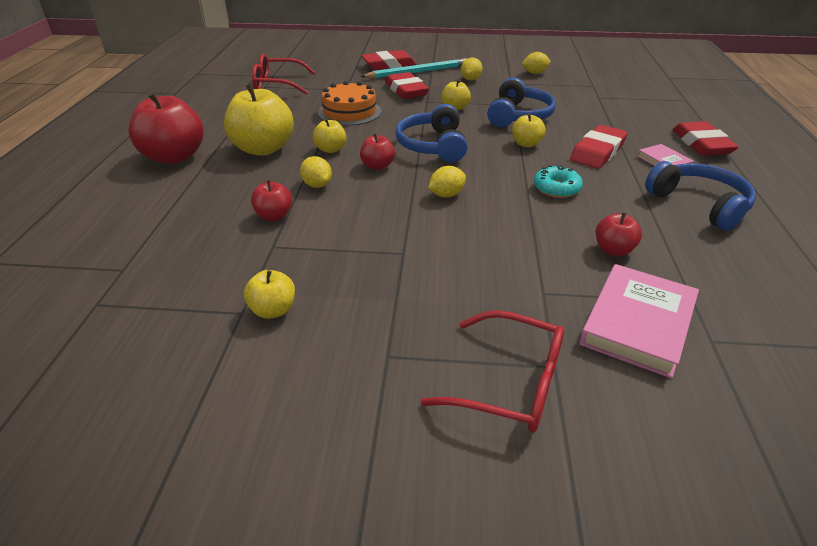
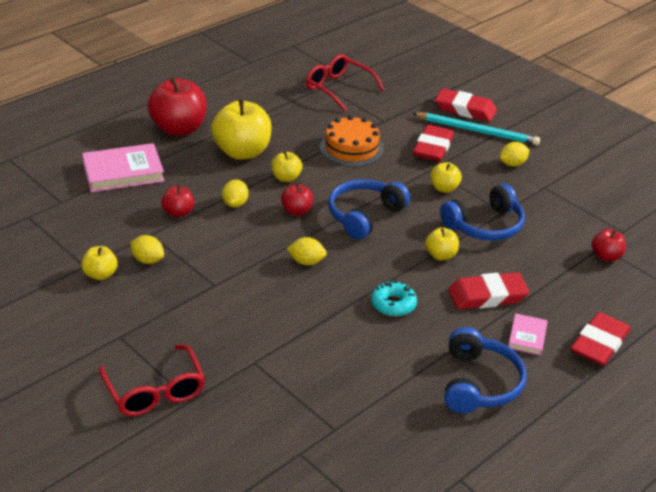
camera: 40 degrees right, 0 degrees up
(534, 73) = (590, 187): yellow lemon -> yellow lemon (147, 260)
(613, 250) = (347, 369): red apple -> red apple (606, 256)
(637, 323) = (275, 415): pink book -> pink book (123, 172)

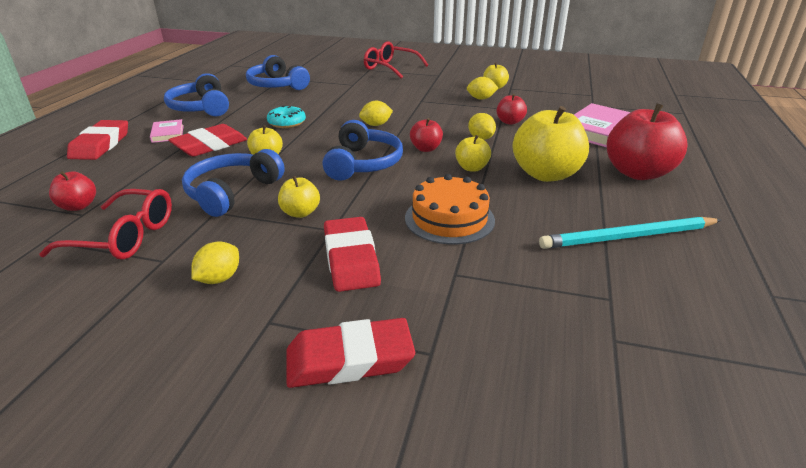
camera: 150 degrees right, 5 degrees down
(338, 88) = (587, 304): red glasses -> red glasses (124, 237)
(355, 407) = (277, 85): none -> blue headphones
(477, 131) = (301, 317): turquoise pencil -> turquoise pencil (628, 237)

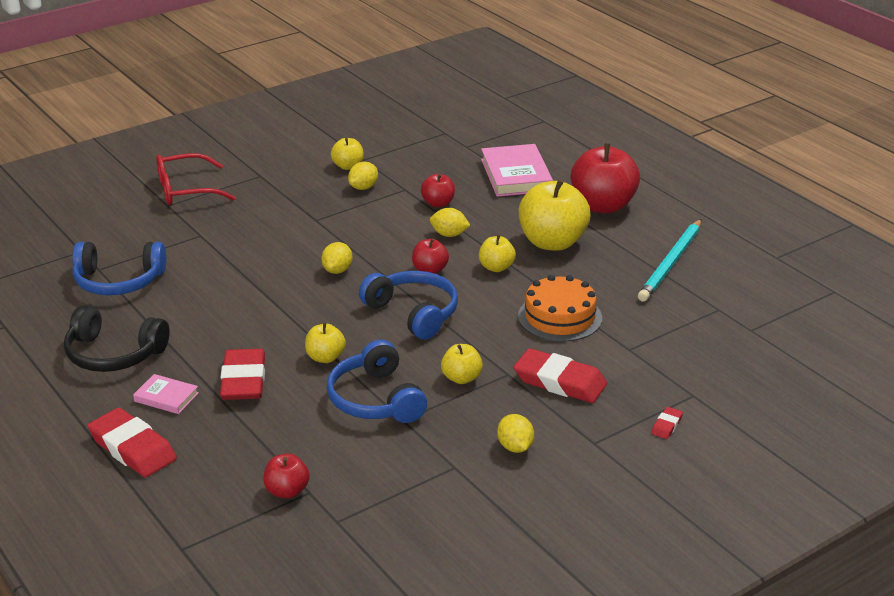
camera: 50 degrees left, 0 degrees up
(124, 237) = (388, 477): red glasses -> none
(201, 108) = (113, 354): blue headphones -> black headphones
(287, 123) = (251, 316): turquoise donut -> none
(349, 359) = (666, 425): red eraser -> red eraser, size x0.44

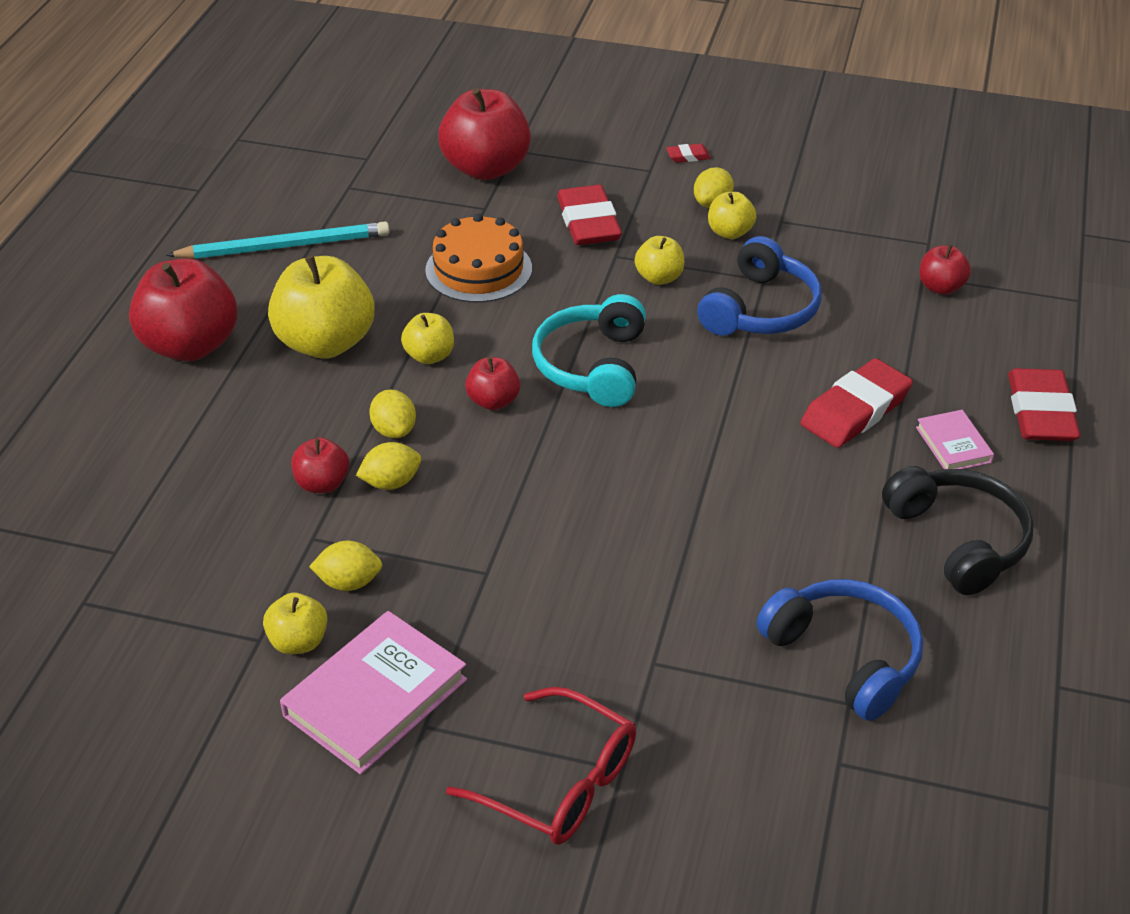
camera: 130 degrees left, 10 degrees up
(325, 357) = (745, 379): yellow apple -> yellow apple (730, 232)
(337, 270) = (580, 473): yellow lemon -> yellow lemon (391, 482)
(413, 313) = (592, 365): blue headphones -> turquoise headphones
(516, 175) = (169, 455): pink book -> pink book (375, 697)
(666, 425) = (577, 146): red eraser -> red eraser (688, 156)
(681, 371) = (486, 168): none -> red apple

